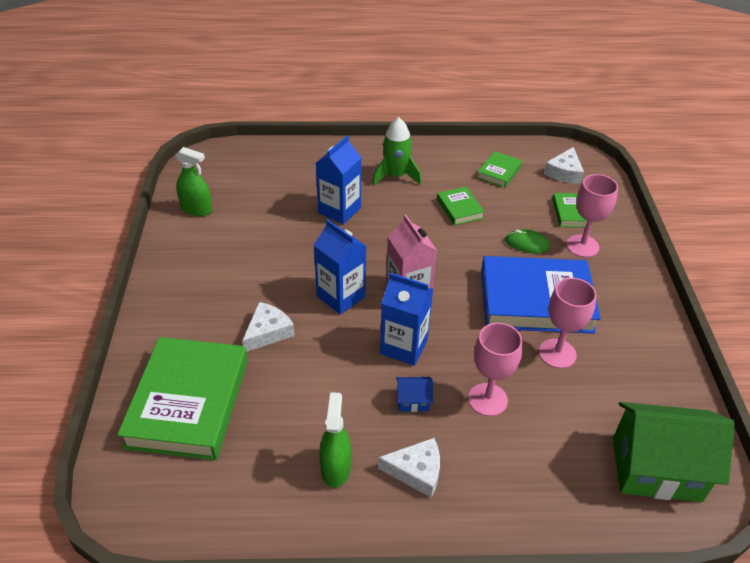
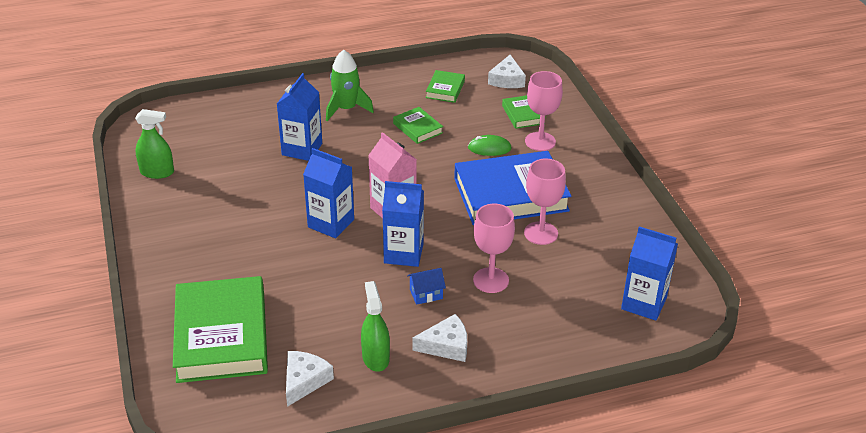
camera: 15 degrees left, 5 degrees down
(268, 332) = (273, 265): white cheese -> white cheese (304, 381)
(656, 469) = (644, 303): green house -> blue carton

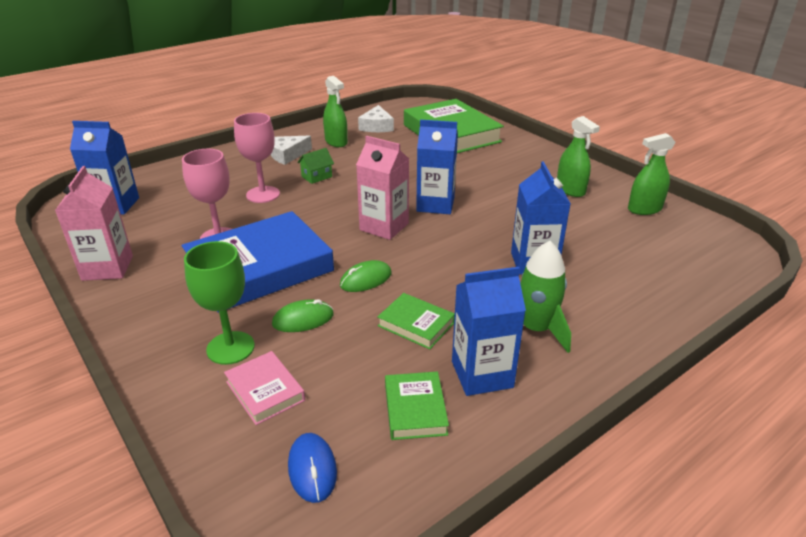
camera: 160 degrees right, 5 degrees down
(191, 209) = (570, 190): none -> green spray bottle
(403, 253) = (351, 197): blue carton -> blue carton (482, 374)
(426, 294) = (317, 177): blue house -> green house
(434, 166) = (366, 279): none -> green mouse
(507, 79) = (312, 469): white cheese -> blue mouse
(523, 115) = (265, 391): green book -> pink book
(540, 141) = (230, 348): pink goblet -> green goblet
(634, 224) = (107, 268): none -> pink carton

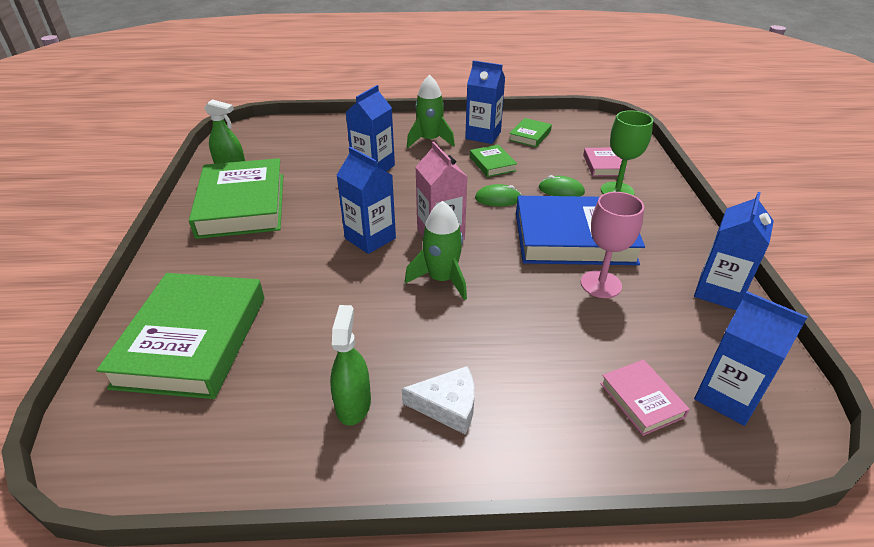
camera: 145 degrees left, 5 degrees up
(107, 268) = (718, 291): pink carton -> blue carton
(174, 188) = (641, 400): none -> pink book
(263, 194) = (528, 330): pink goblet -> none
(312, 469) = (593, 135): blue mouse -> none
(317, 177) = (444, 333): green house -> none
(348, 200) = (441, 279): none -> green rocket
(376, 126) = (253, 419): white cheese -> none
(570, 190) = (242, 205): green spray bottle -> green book

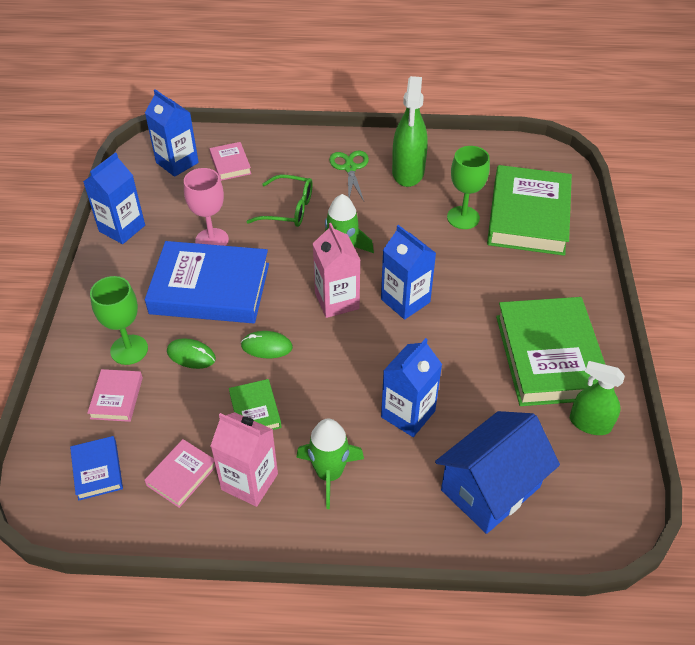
camera: 175 degrees left, 10 degrees up
(284, 332) = (463, 217): none -> green goblet
(319, 139) = (490, 488): none -> blue house
(353, 404) = (408, 172): green spray bottle -> green spray bottle, size x1.51
(448, 406) = (350, 168): white cheese -> green scissors
(483, 135) = (249, 481): blue carton -> pink carton
(522, 329) = (289, 209): none -> green glasses
(530, 136) = (181, 475): green book -> pink book
(587, 135) = (97, 470): none -> blue book

